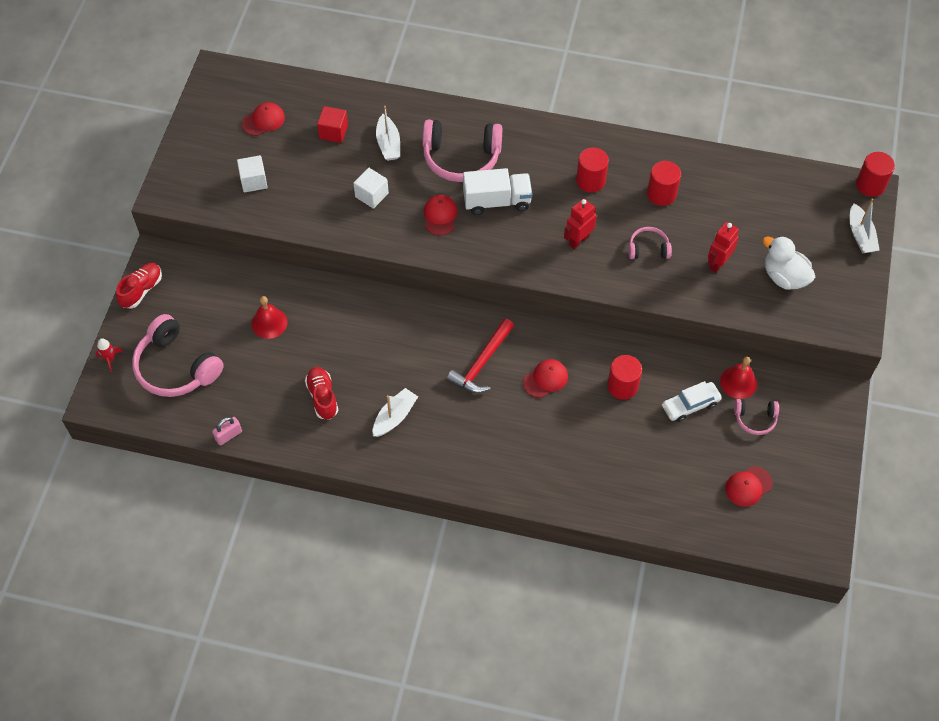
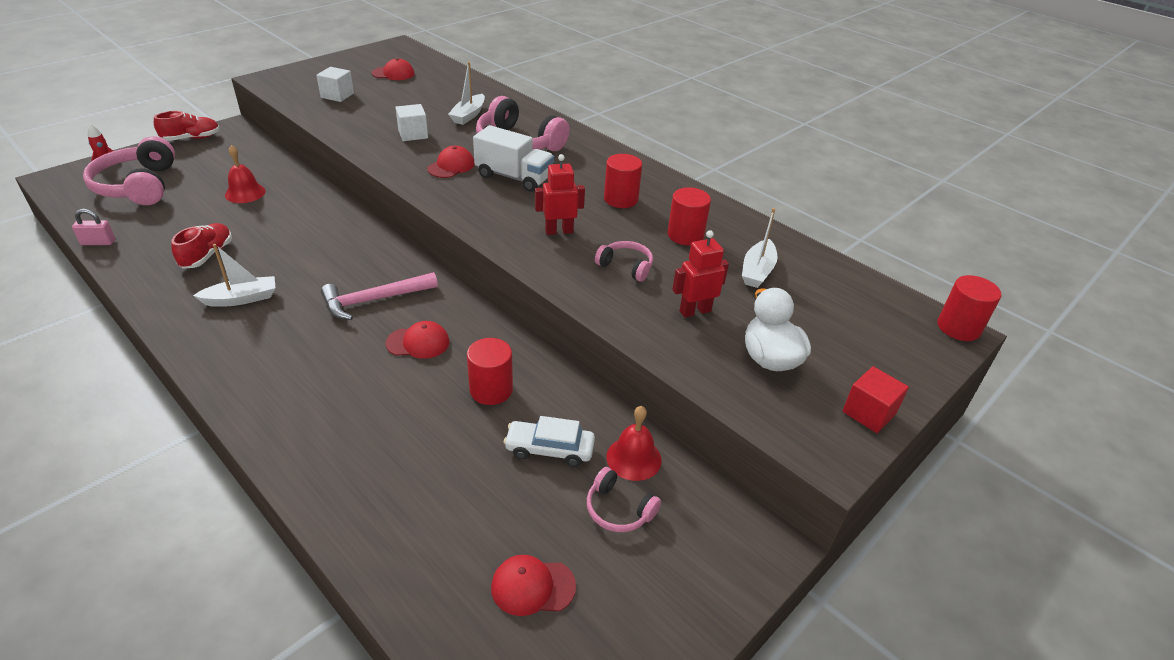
camera: 30 degrees right, 20 degrees down
(333, 132) = (435, 95): red cube -> red cube (869, 413)
(482, 363) = (374, 300): red hammer -> pink hammer
(860, 235) = (910, 366): white boat -> white boat (757, 271)

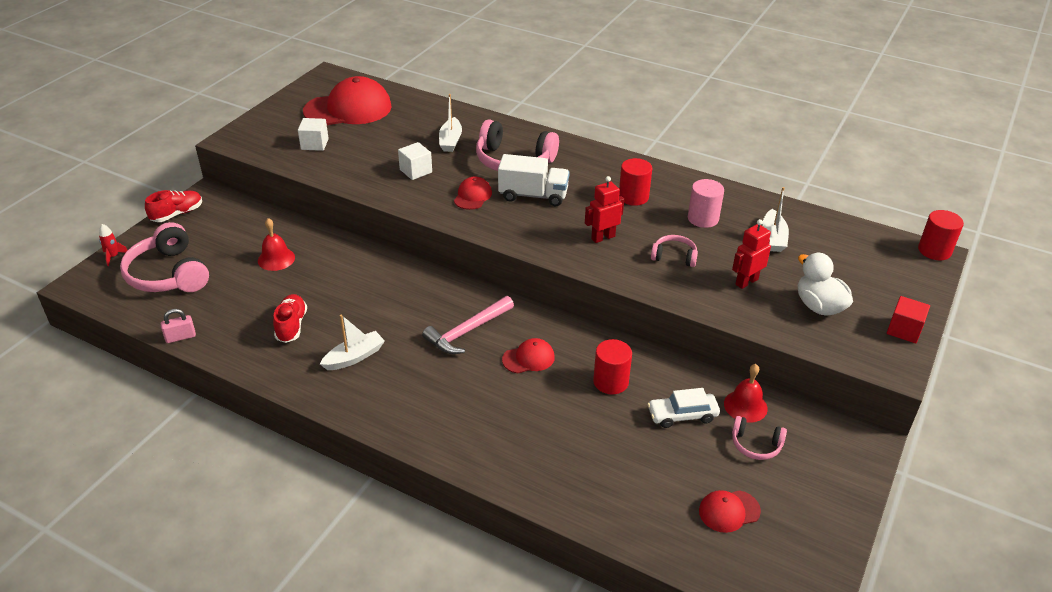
camera: 15 degrees left, 0 degrees up
(393, 73) = (348, 109): red cap -> red cap, size x2.11
(685, 235) = (703, 218): red cylinder -> pink cylinder

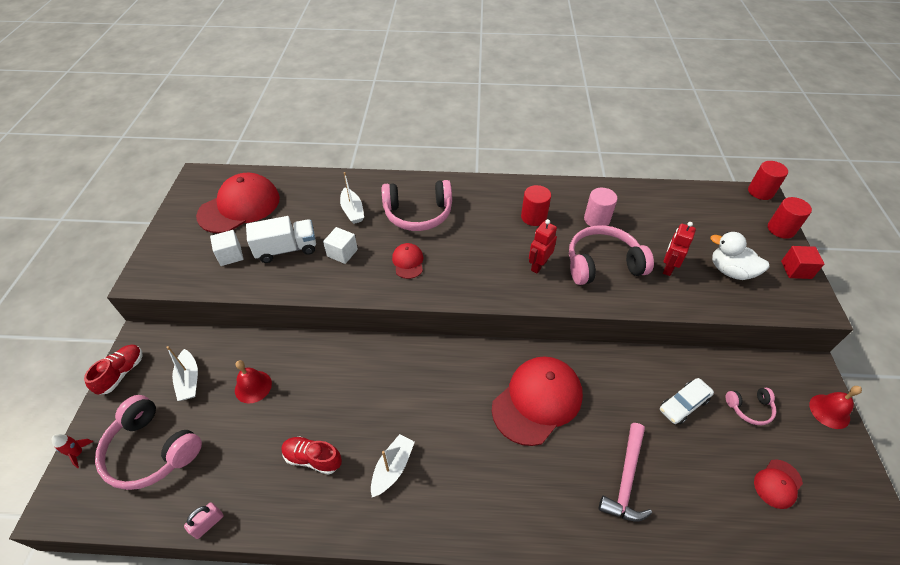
camera: 25 degrees left, 10 degrees up
(291, 326) = (313, 458): red shoe -> red shoe turned 45 degrees counterclockwise
(467, 331) = (471, 394): pink hammer -> pink hammer (626, 479)
(528, 358) = (537, 401): red cap -> red cap, size x2.11
(533, 195) = (457, 243): white truck -> white truck (286, 249)
(610, 382) = (613, 396): red cylinder -> red cylinder (781, 229)
(674, 256) = (602, 264): pink headphones -> pink headphones, size x1.97
(745, 406) = (717, 374): red bell -> red bell (829, 411)
(773, 237) = (655, 219): white boat -> white boat (189, 380)

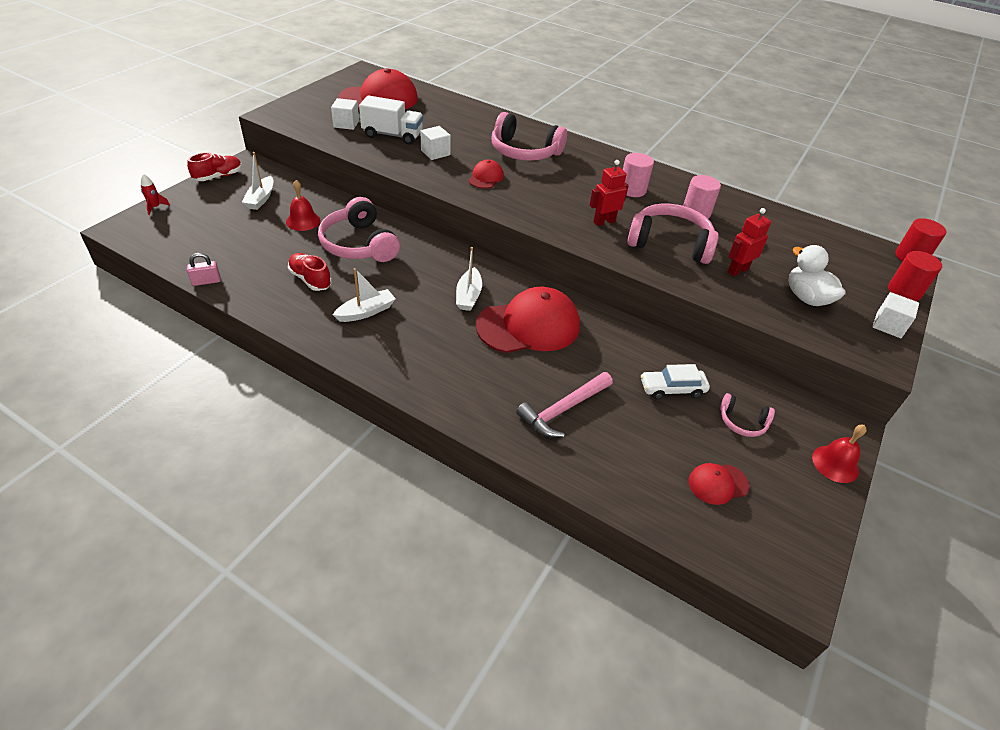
camera: 25 degrees right, 5 degrees down
(152, 450) = (203, 226): pink headphones -> pink headphones (359, 244)
(352, 211) = (468, 131): white boat -> white boat (468, 296)
(533, 217) = (632, 190): red cylinder -> pink cylinder
(796, 270) = (888, 325): red cube -> white cube

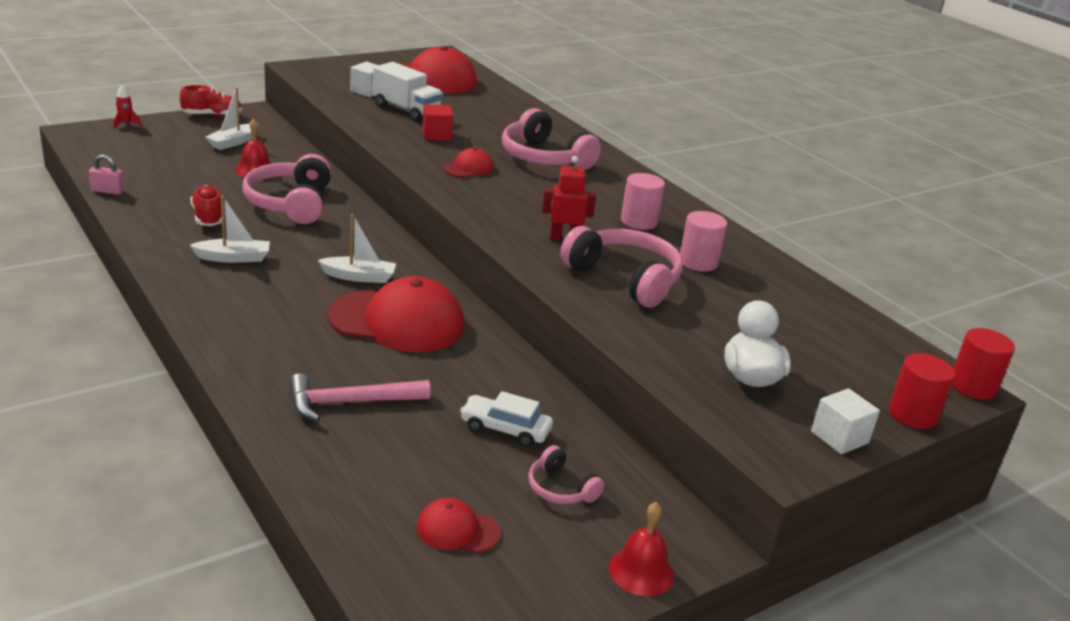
camera: 25 degrees right, 15 degrees down
(435, 153) = (436, 135): white cube -> red cube
(468, 296) = (359, 277): white boat -> white boat turned 120 degrees counterclockwise
(737, 270) = (685, 326): red robot -> none

